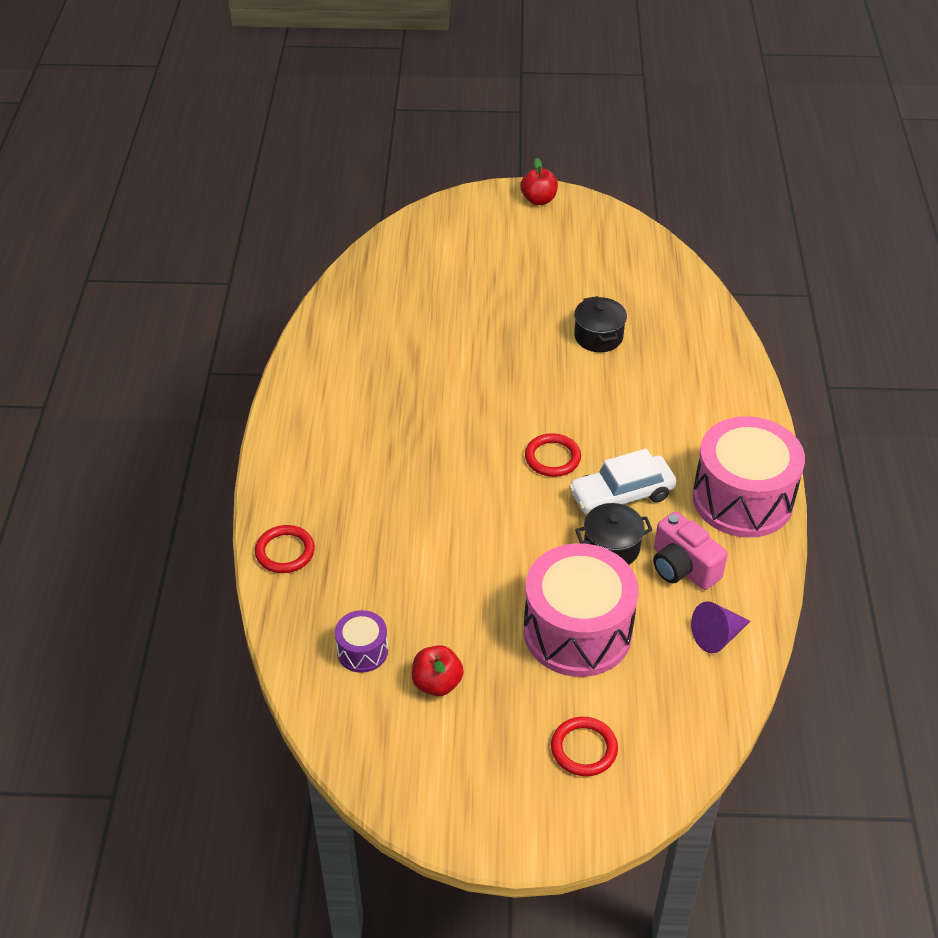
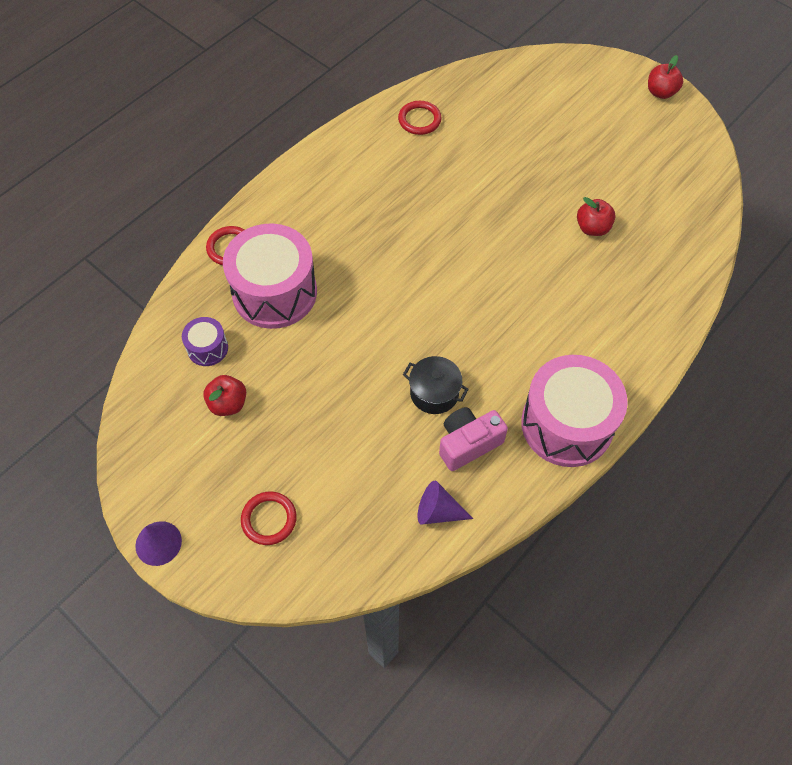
camera: 40 degrees right, 15 degrees up
(505, 845) = (158, 543): none -> purple cone
(552, 458) = (463, 299): red ring -> red ring (419, 120)
(577, 631) = (349, 435): pink drum -> pink drum (274, 292)
(598, 337) = (592, 228): black pot -> red apple
(621, 495) = (482, 359): white car -> none
(682, 567) = (468, 443): pink camera -> pink camera turned 60 degrees clockwise

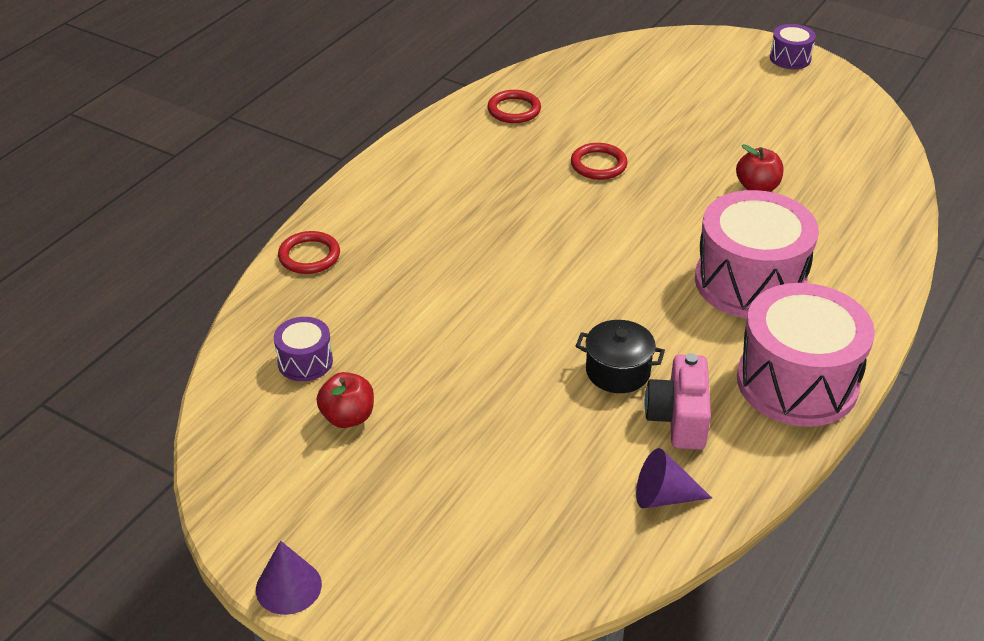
camera: 10 degrees left, 20 degrees down
(269, 519) = (437, 537): red ring -> red ring (598, 164)
(274, 292) = (379, 294): pink drum -> pink drum (750, 282)
(468, 443) = (678, 418): pink camera -> pink camera turned 45 degrees counterclockwise
(660, 92) = (790, 58): red apple -> purple drum

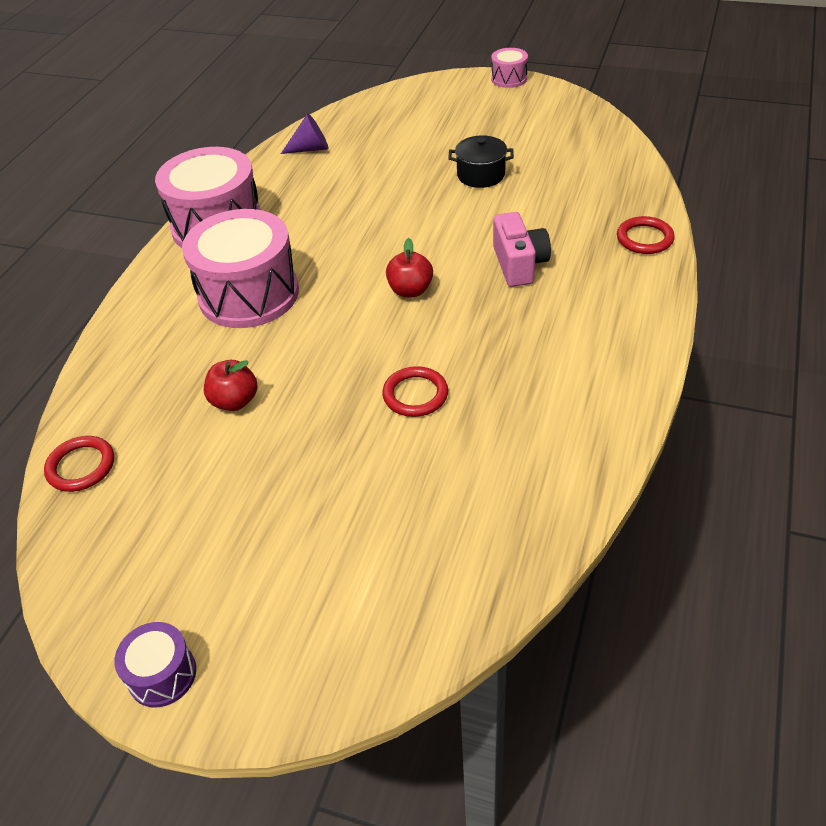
camera: 170 degrees right, 5 degrees up
(288, 587) = (509, 79): purple cone -> pink drum
(305, 362) = (583, 169): purple drum -> none
(348, 417) = (529, 147): red apple -> red apple (410, 290)
(514, 110) = (546, 459): red ring -> red ring (81, 466)
(618, 371) = (352, 207): black pot -> black pot (481, 175)
(678, 418) = (304, 188): pink camera -> pink camera (519, 264)

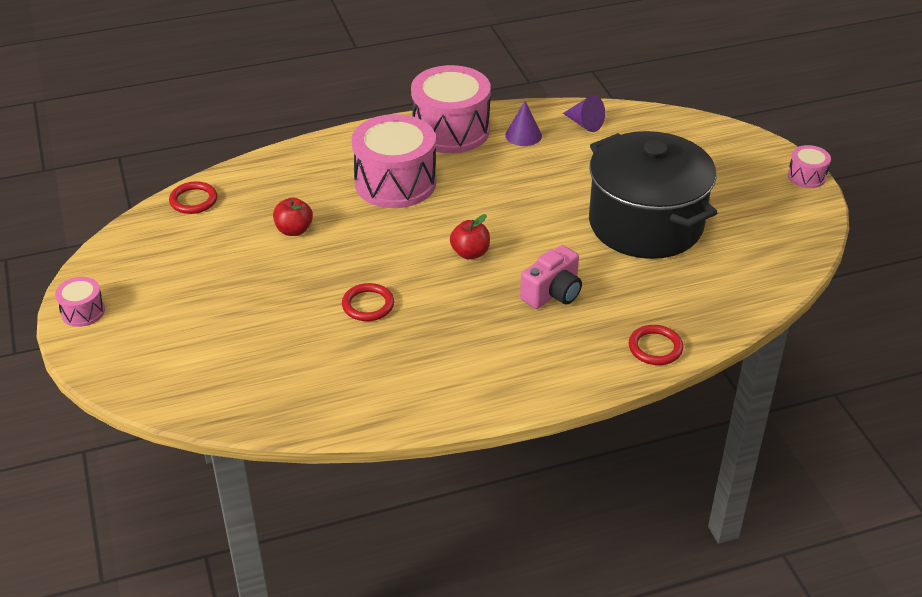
camera: 50 degrees right, 5 degrees down
(162, 674) = (83, 312): purple drum -> pink drum
(281, 187) = (523, 135): none -> purple cone
(481, 175) = (645, 224): black pot -> black pot, size x2.48

